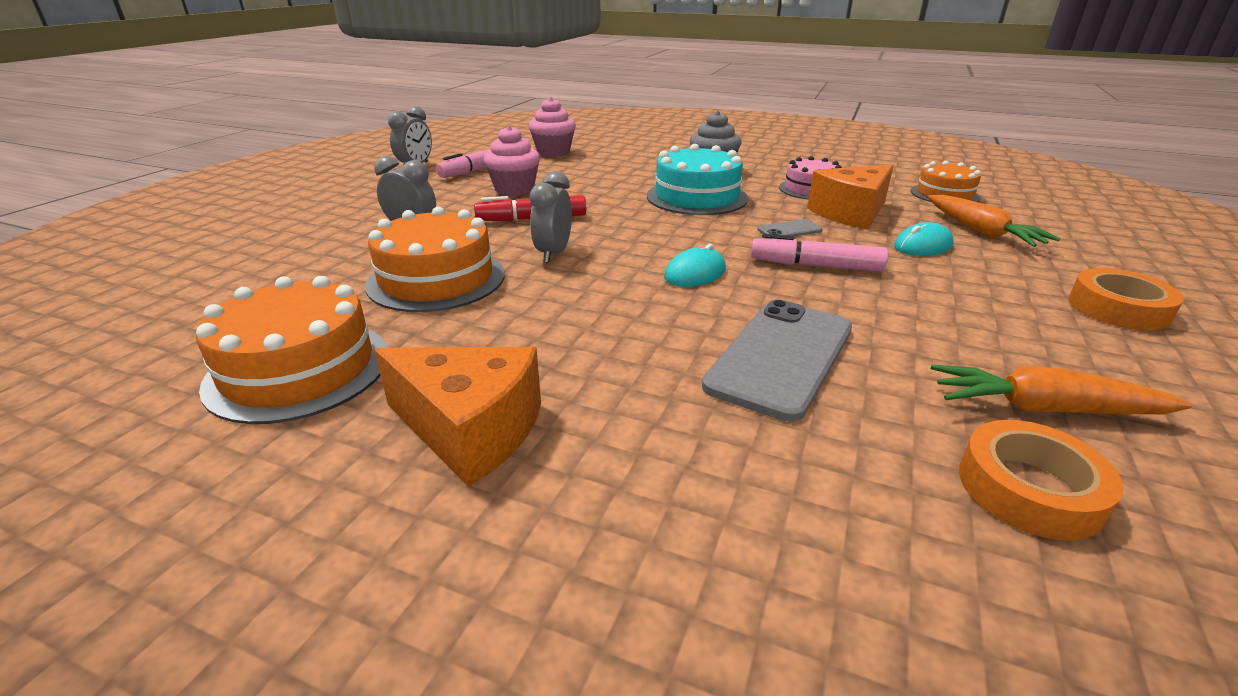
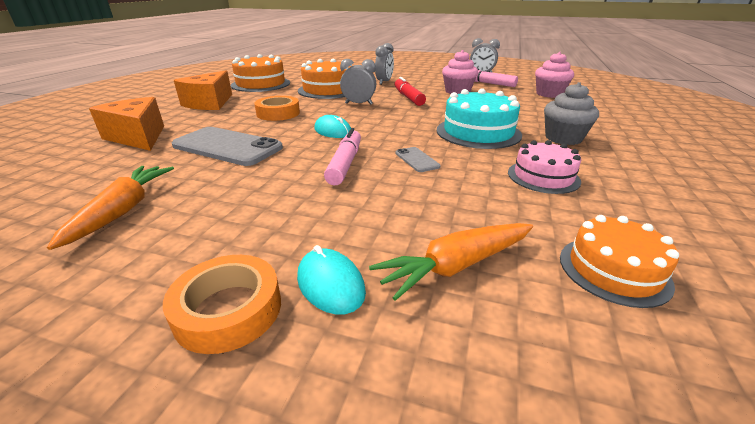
camera: 85 degrees right, 0 degrees up
(851, 213) = (477, 190): orange cheese -> orange cheese (138, 137)
(922, 246) = (397, 215): turquoise mouse -> turquoise mouse (330, 284)
(1029, 489) = (76, 190): orange tape -> orange tape (278, 113)

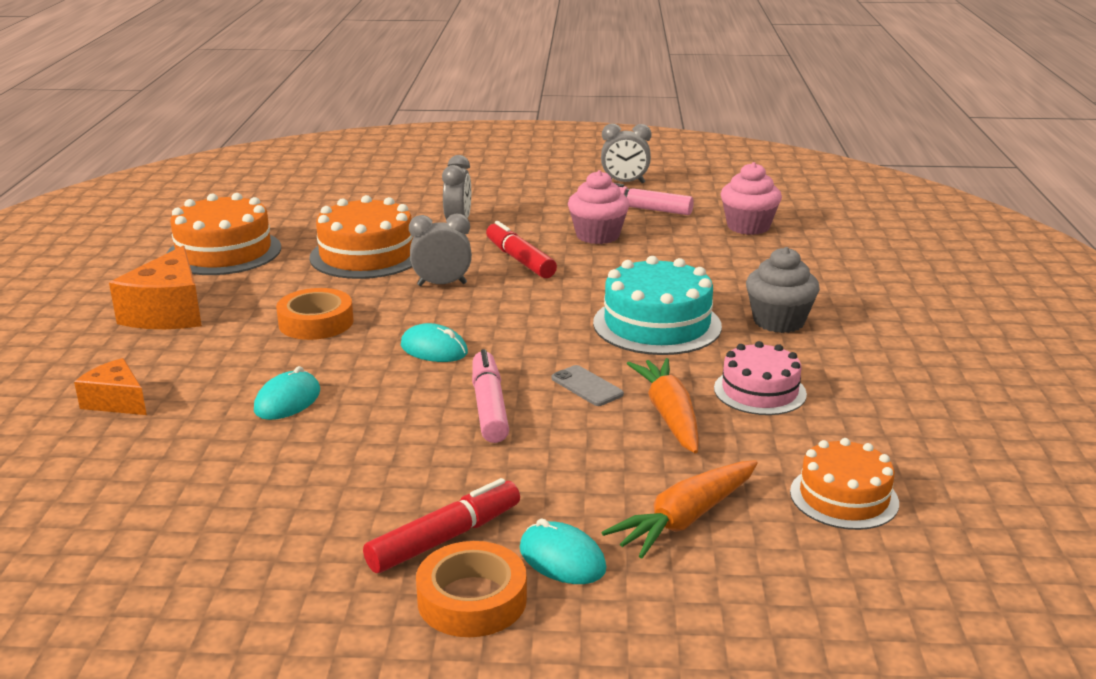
camera: 15 degrees left, 5 degrees down
(122, 211) = (234, 521): orange carrot -> orange carrot (669, 415)
(138, 137) = (116, 402): orange cheese -> orange cheese, size x0.60
(227, 147) = (287, 401): grey phone -> turquoise mouse
(250, 248) = (445, 538): none -> red marker

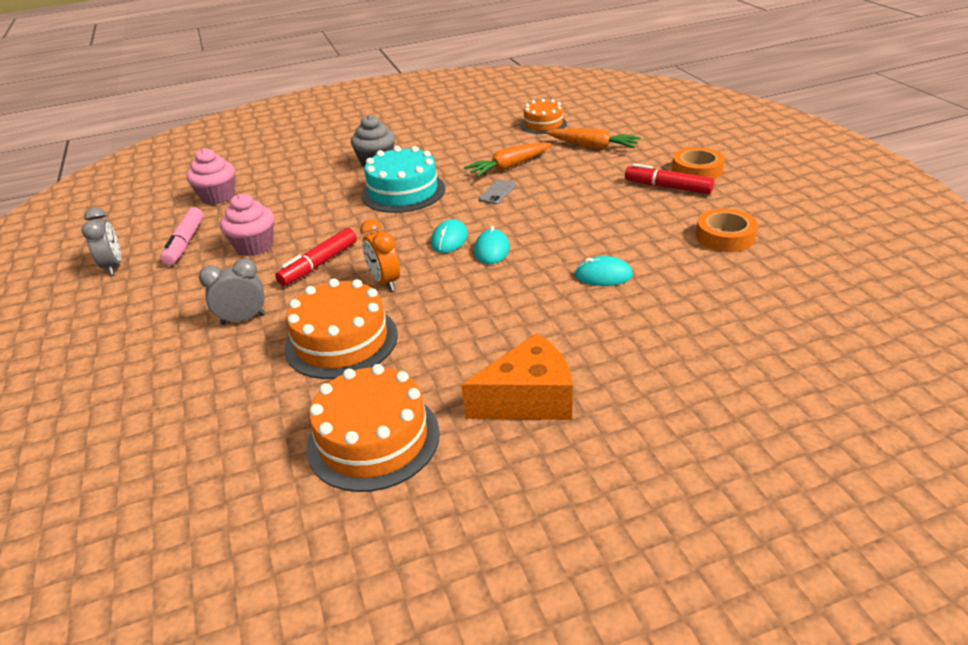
camera: 110 degrees left, 10 degrees up
(116, 402) = (675, 344): orange cheese -> none
(316, 322) = (488, 312): orange tape -> orange tape (725, 236)
(442, 284) = (385, 282): grey clock -> orange clock
(489, 406) = (545, 211): pink marker -> none
(562, 559) = (649, 161): turquoise mouse -> turquoise mouse (449, 239)
(759, 391) = (465, 153): pink cake -> none

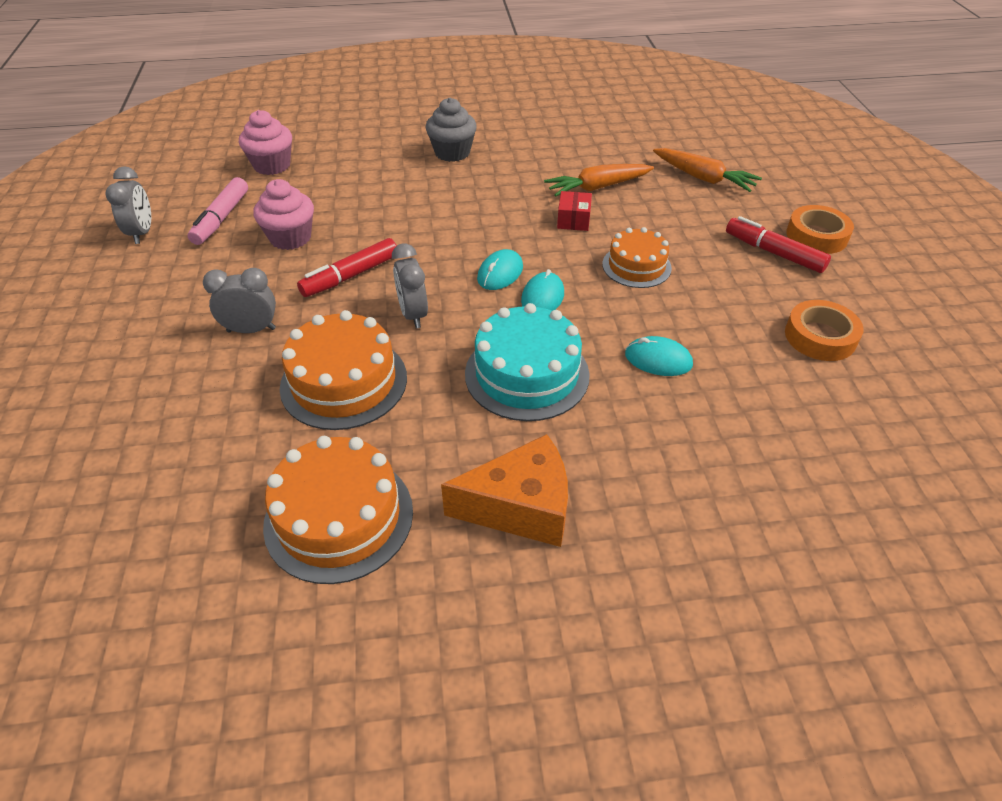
camera: 10 degrees right, 10 degrees up
(385, 282) = (413, 314): orange clock -> grey clock
(403, 192) = (469, 198): turquoise cake -> turquoise cake (527, 374)
(497, 192) = (573, 220): grey phone -> red box
(543, 124) = (655, 136): orange cake -> orange cake (636, 266)

